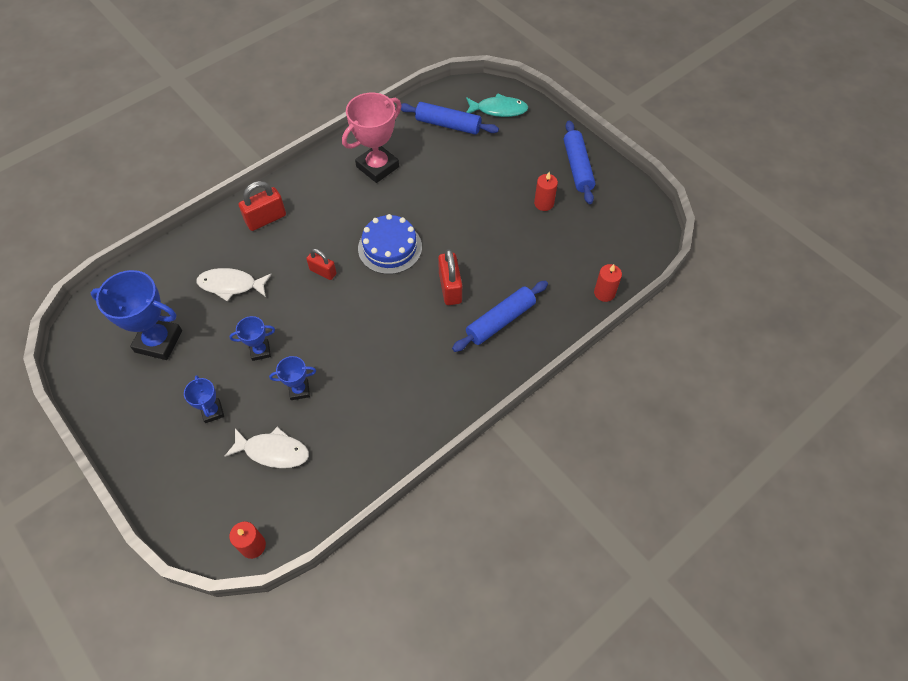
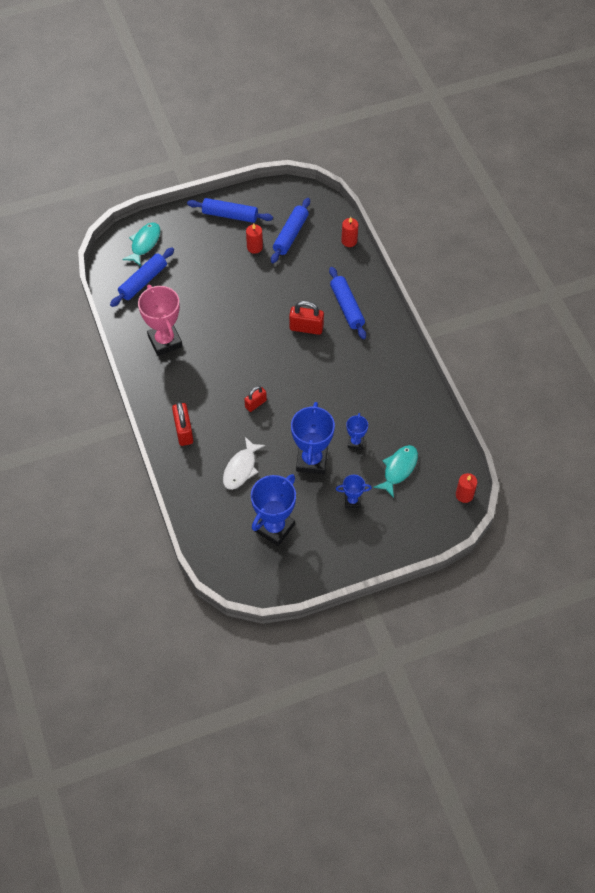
camera: 70 degrees left, 0 degrees up
(260, 351) = (312, 460): blue trophy -> blue trophy, size x1.94
(273, 451) = (399, 469): white fish -> turquoise fish
(390, 247) = (252, 355): blue cake -> none
(581, 231) = (290, 235): none -> blue rolling pin

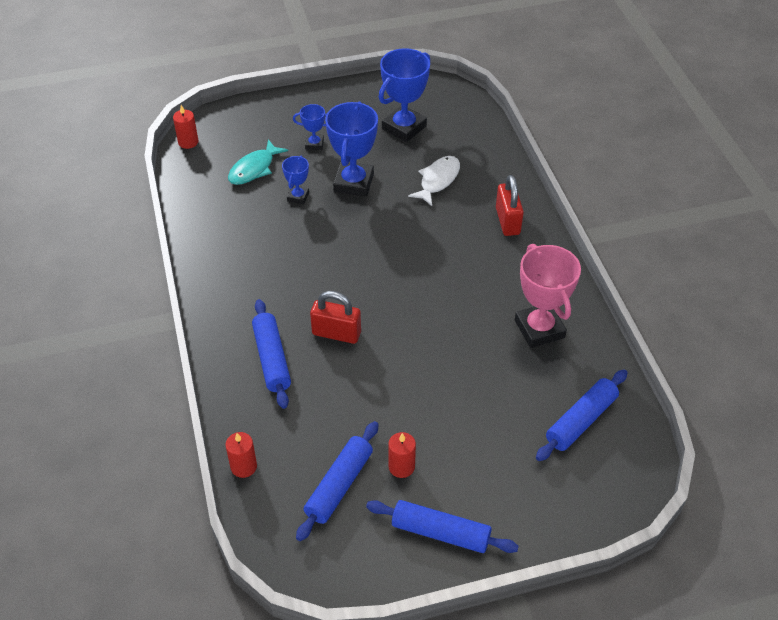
camera: 175 degrees left, 10 degrees down
(144, 243) = (586, 488): turquoise fish -> none
(255, 404) = (416, 244): red padlock -> none

